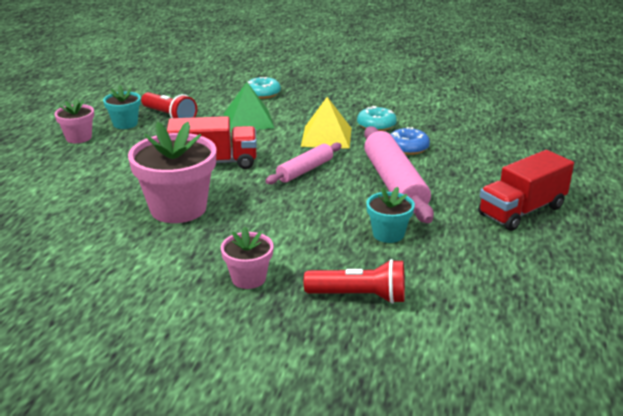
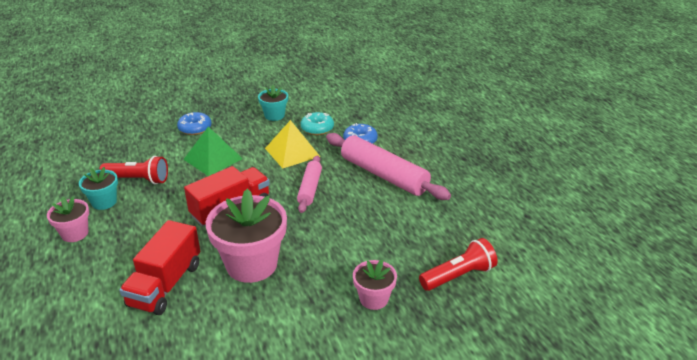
camera: 35 degrees left, 5 degrees up
(262, 93) = (195, 128): turquoise donut -> blue donut
(388, 234) = (423, 218): turquoise flower pot -> turquoise flower pot (274, 115)
(521, 211) = (481, 164): red truck -> red truck (165, 285)

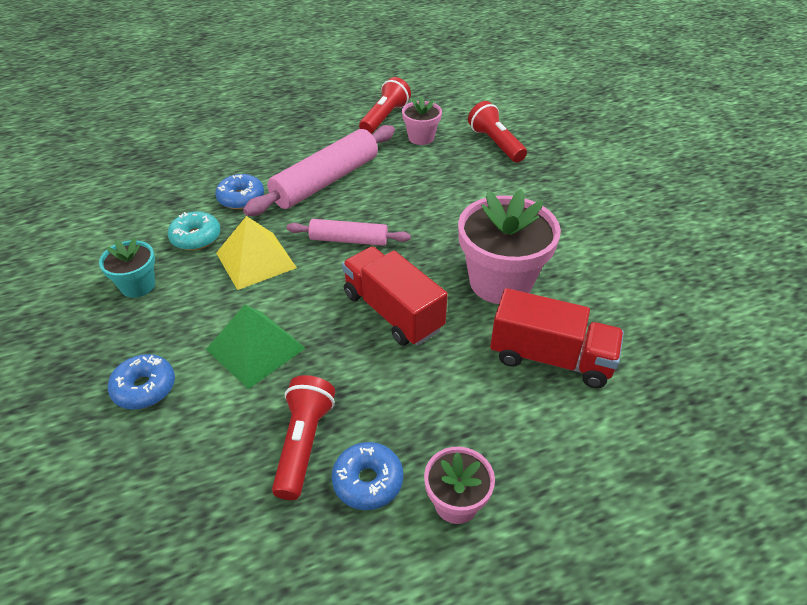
camera: 90 degrees left, 10 degrees up
(104, 202) = (368, 481): turquoise flower pot -> blue donut
(374, 299) = (537, 192): pink flower pot -> pink flower pot (421, 137)
(490, 203) = (384, 118): none -> red flashlight

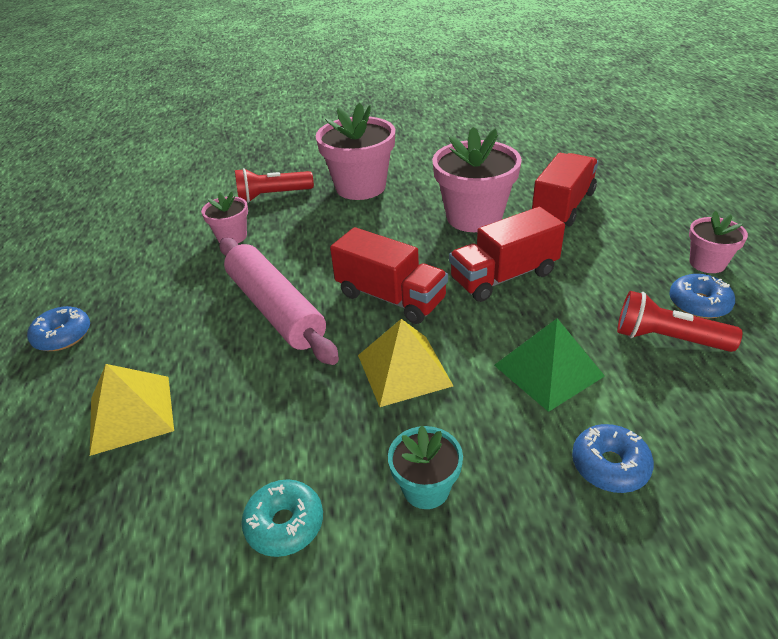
camera: 75 degrees left, 5 degrees down
(196, 237) = (341, 428): turquoise donut -> turquoise donut (285, 524)
(216, 147) = (131, 413): none -> yellow pyramid
(241, 198) = (274, 384): blue donut -> blue donut (63, 336)
(348, 240) = (390, 297): pink rolling pin -> red truck
(384, 118) = (173, 258): red flashlight -> none
(533, 193) = (360, 187): none -> pink flower pot

